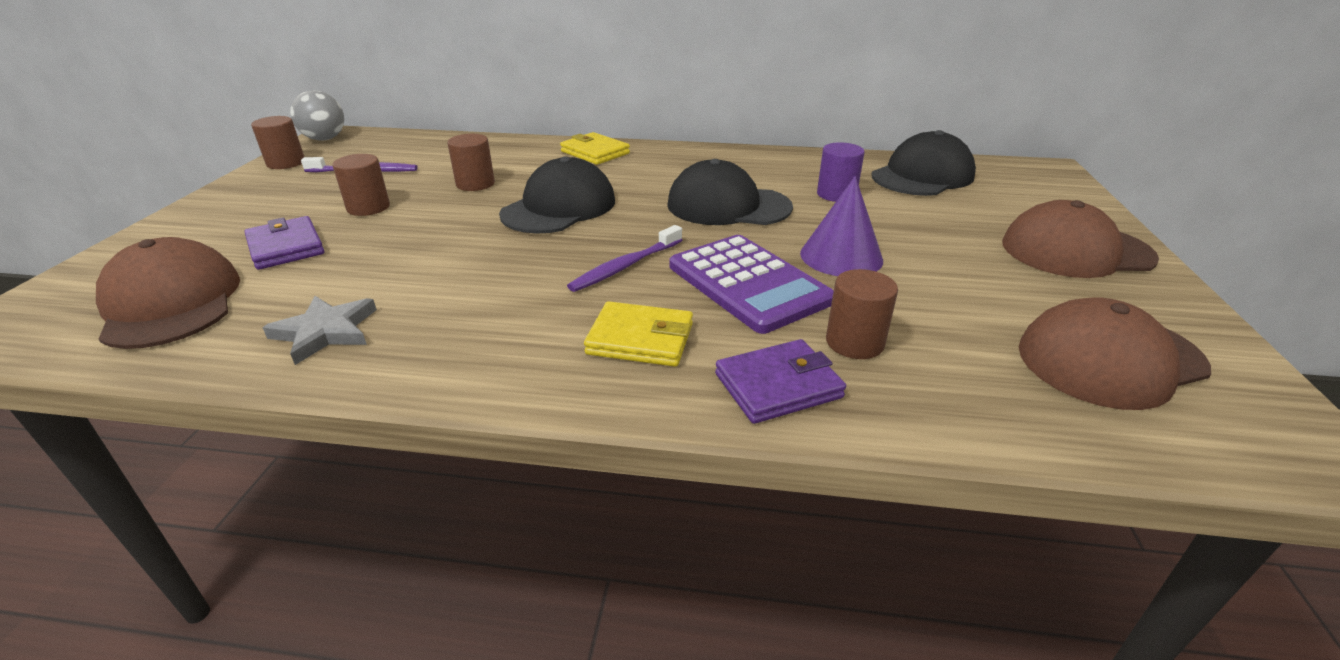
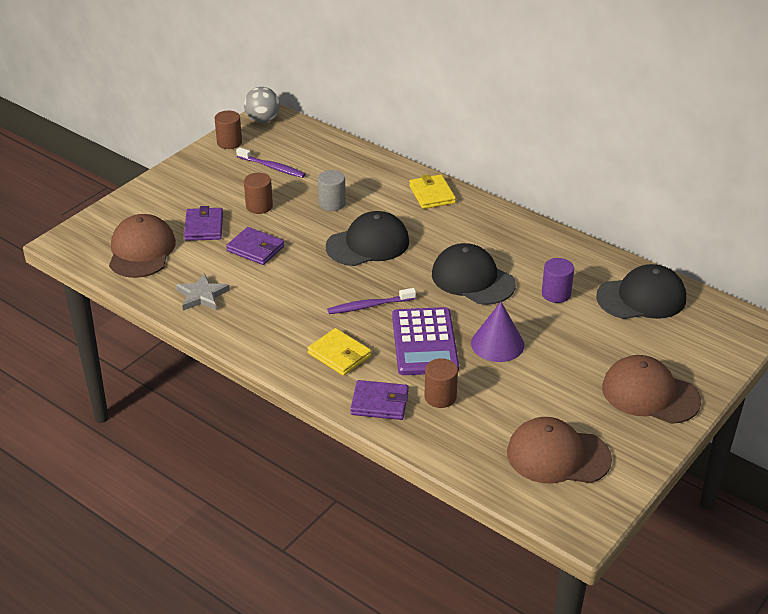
camera: 30 degrees right, 5 degrees up
(392, 250) = (255, 249): none -> purple wallet
(475, 184) = (332, 203): brown cylinder -> grey cylinder

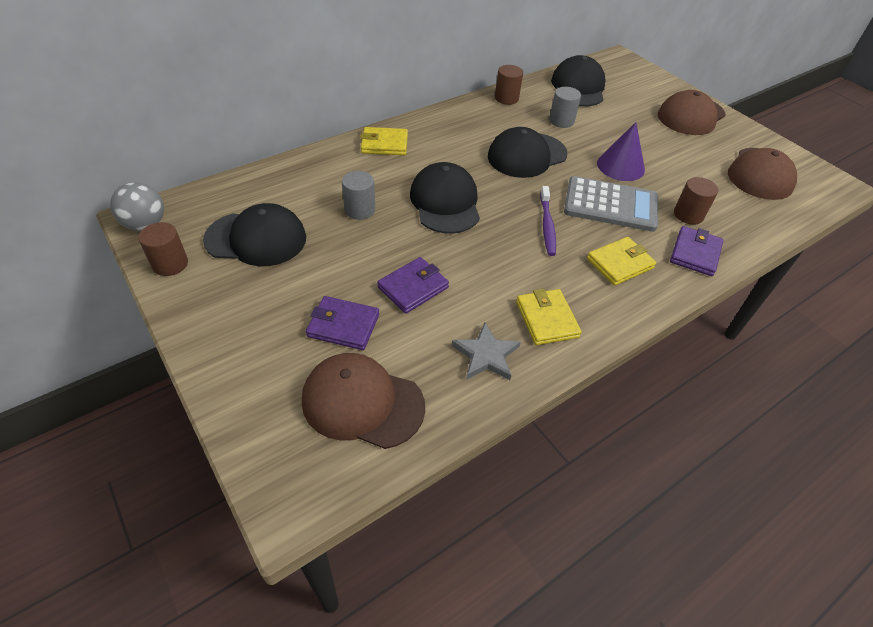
camera: 75 degrees left, 10 degrees up
(251, 320) = (546, 319): none -> yellow wallet
(259, 206) = (329, 266): brown cylinder -> brown cylinder (506, 98)
(272, 167) = (256, 239): purple toothbrush -> black cap
(424, 342) = (610, 205): purple calculator -> grey calculator
(556, 294) = (561, 121): purple cylinder -> grey cylinder

